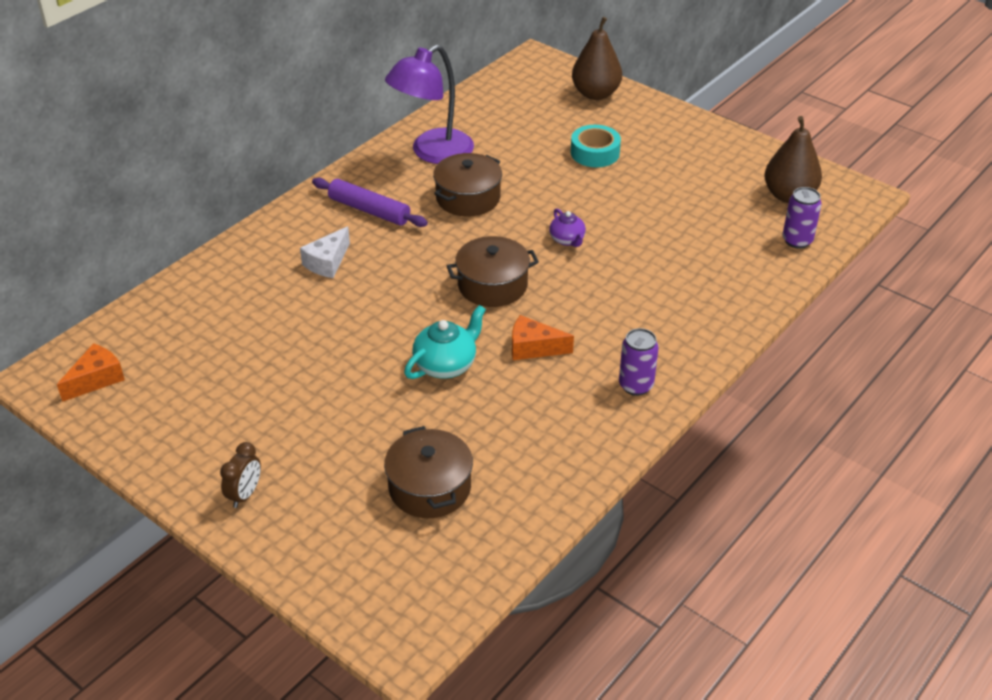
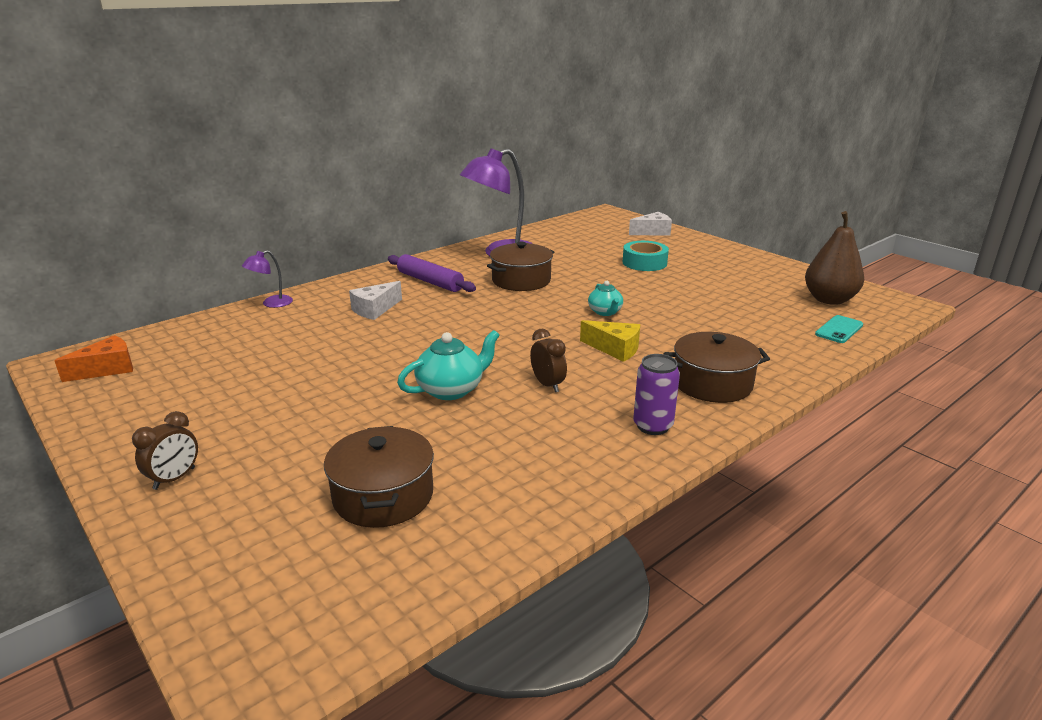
camera: 10 degrees right, 15 degrees down
(211, 265) = (271, 304): none -> purple lamp
(492, 285) = (522, 336): brown pot -> brown pot (712, 383)
(533, 348) = (548, 385): orange cheese -> brown clock
(567, 240) = (605, 312): purple teapot -> turquoise teapot
(586, 293) = (615, 349): none -> yellow cheese
(595, 94) = (652, 232): brown pear -> white cheese
(797, 240) = (839, 330): purple can -> turquoise phone

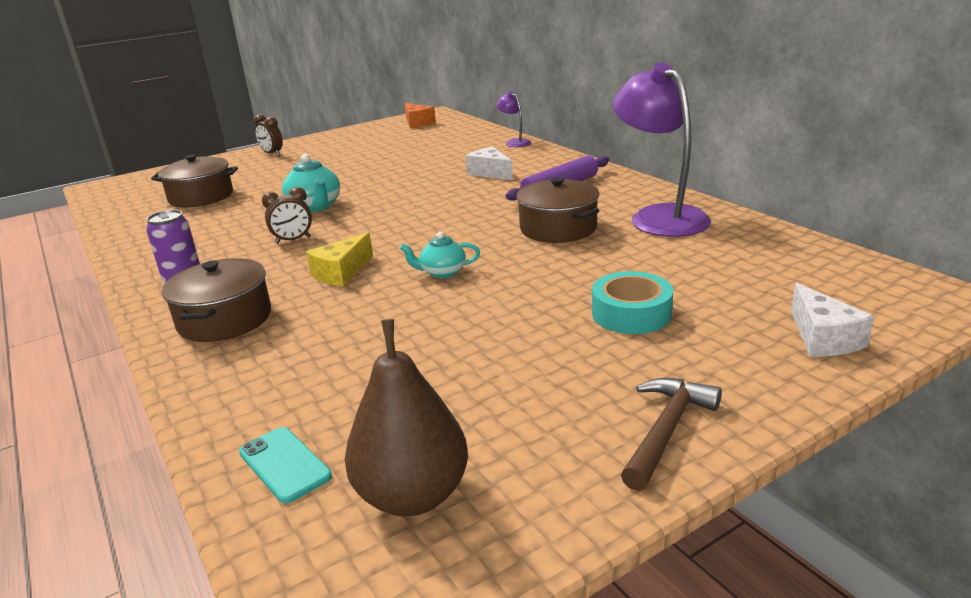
camera: 100 degrees right, 0 degrees up
(744, 259) = (666, 430): none -> brown hammer

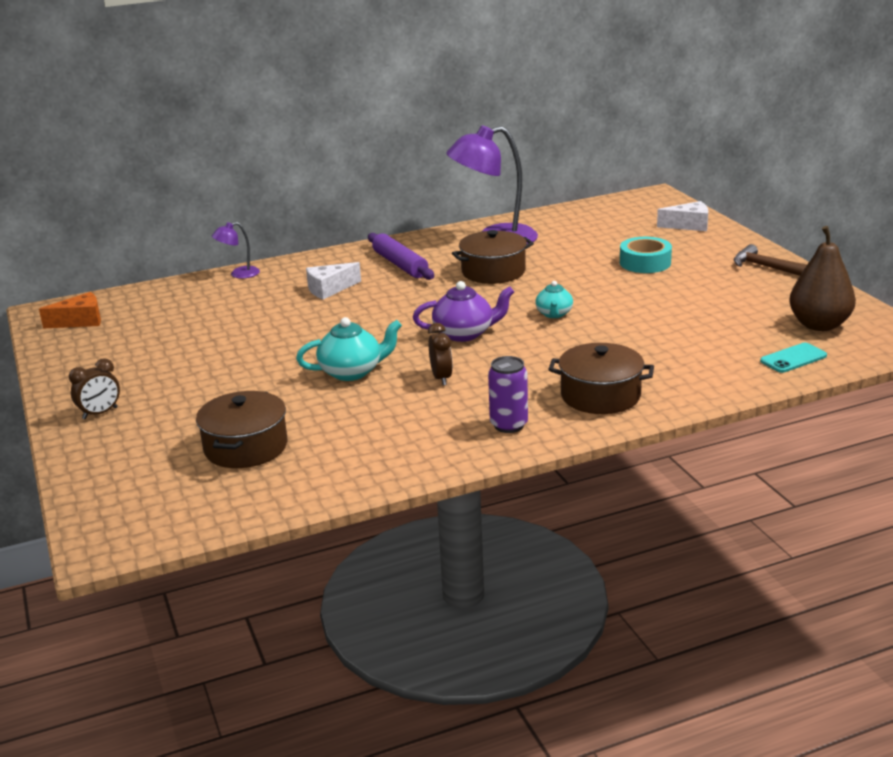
camera: 80 degrees left, 0 degrees up
(341, 273) = (532, 352): yellow cheese -> none
(390, 236) = (464, 334): none -> purple teapot

